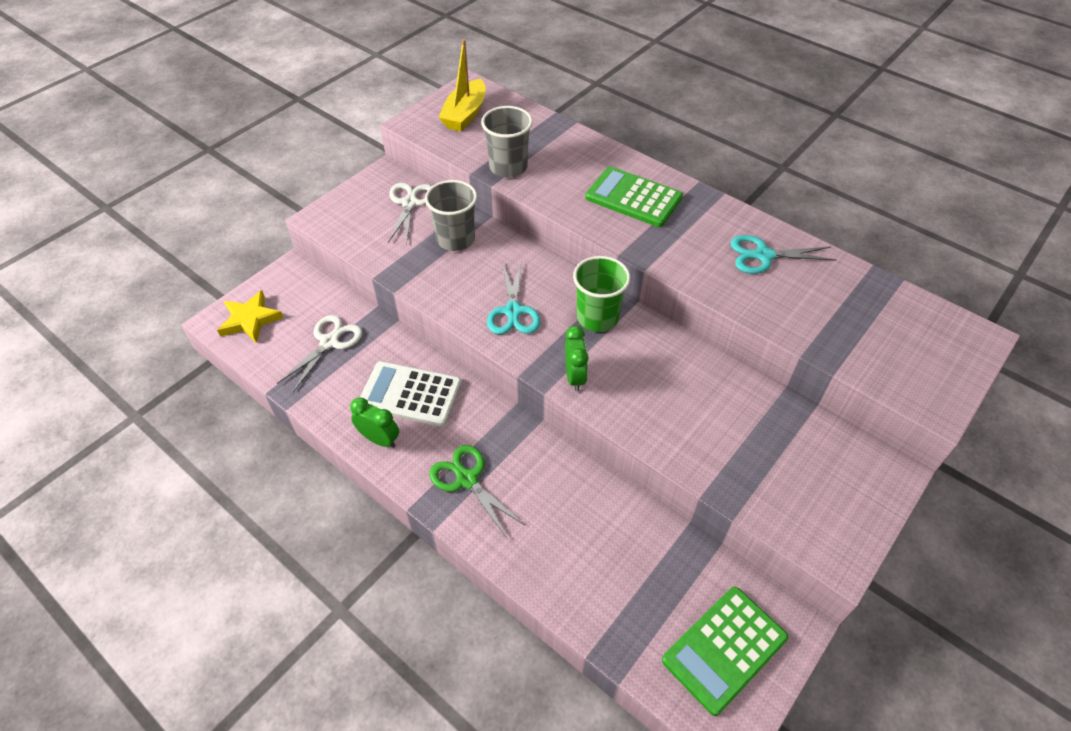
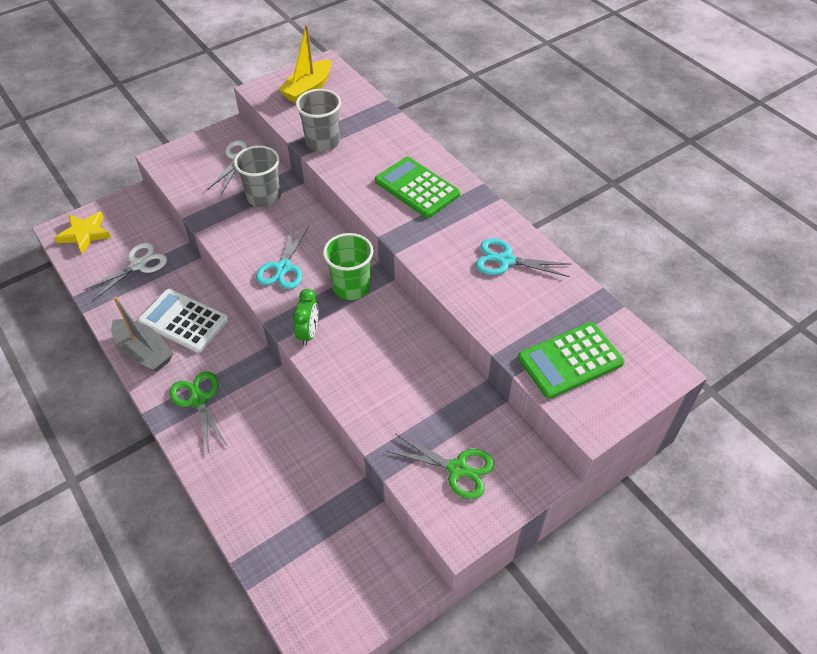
camera: 15 degrees right, 0 degrees up
(379, 439) = (144, 352): green clock -> grey boat
(724, 649) = (344, 585): green calculator -> green calculator (570, 360)
(803, 488) = (457, 469): none -> green scissors

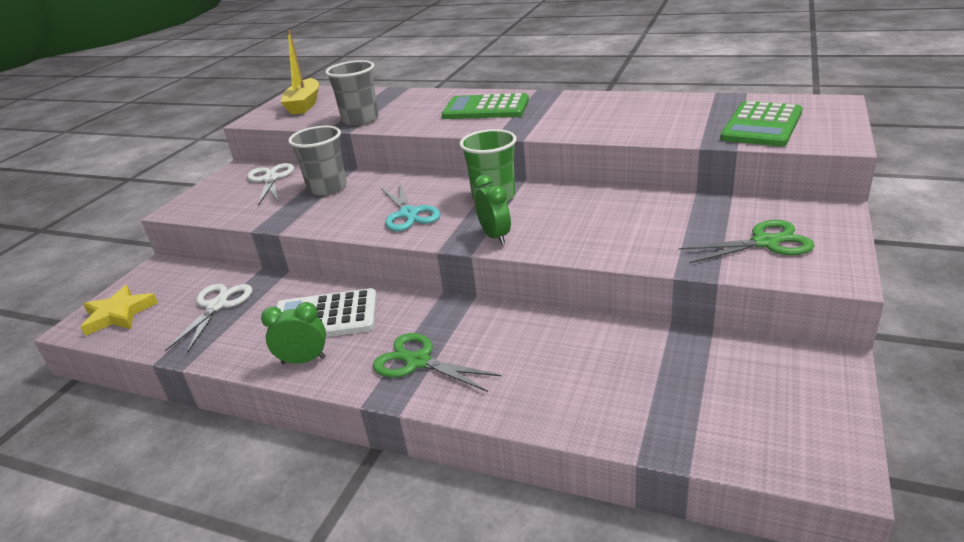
camera: 30 degrees left, 20 degrees down
(144, 352) = (303, 360): grey boat -> green clock
(506, 260) = (622, 108): turquoise scissors -> none

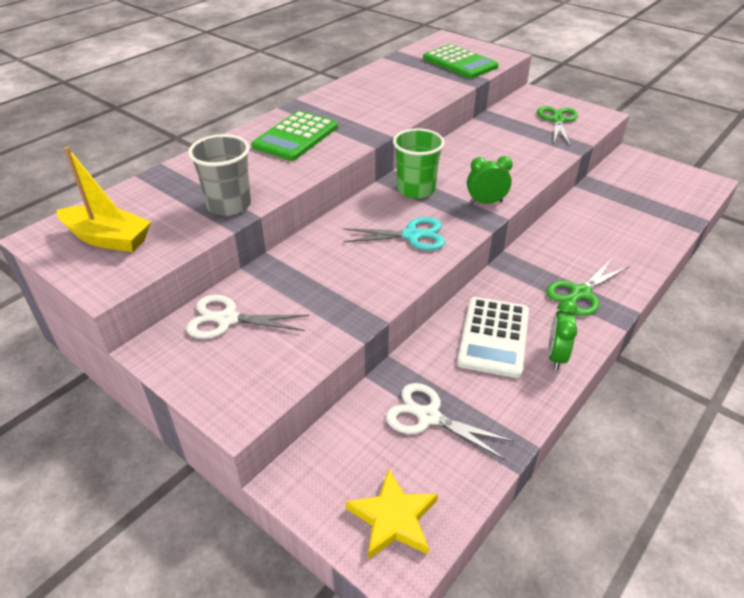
camera: 75 degrees left, 10 degrees up
(327, 188) = (302, 277): grey cup -> none

